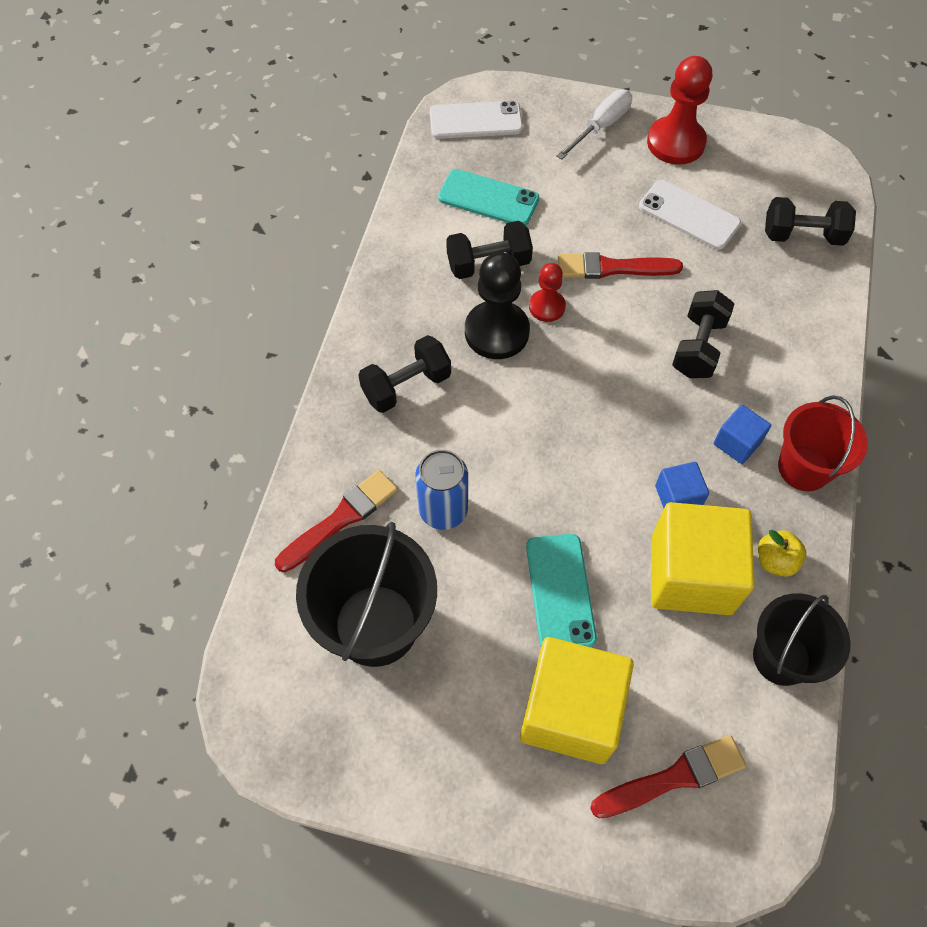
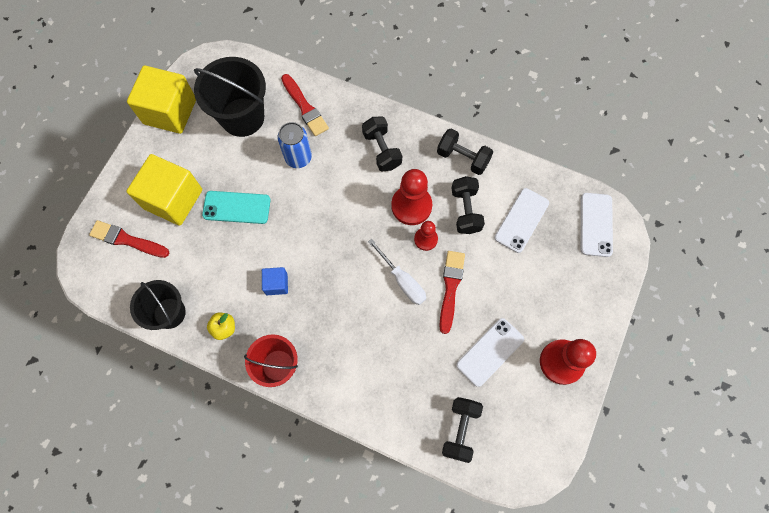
camera: 100 degrees right, 10 degrees up
(488, 198) = (521, 220): turquoise phone -> white phone
(496, 332) = (411, 206): black pawn -> red pawn
(601, 126) = (583, 311): white screwdriver -> white screwdriver (402, 280)
(673, 777) = (127, 240): red brush -> red brush turned 120 degrees clockwise
(691, 574) = (228, 278): yellow cube -> yellow cube (170, 111)
(698, 347) = (378, 326): black dumbbell -> black dumbbell (463, 158)
(737, 443) = (304, 329): blue cube -> none

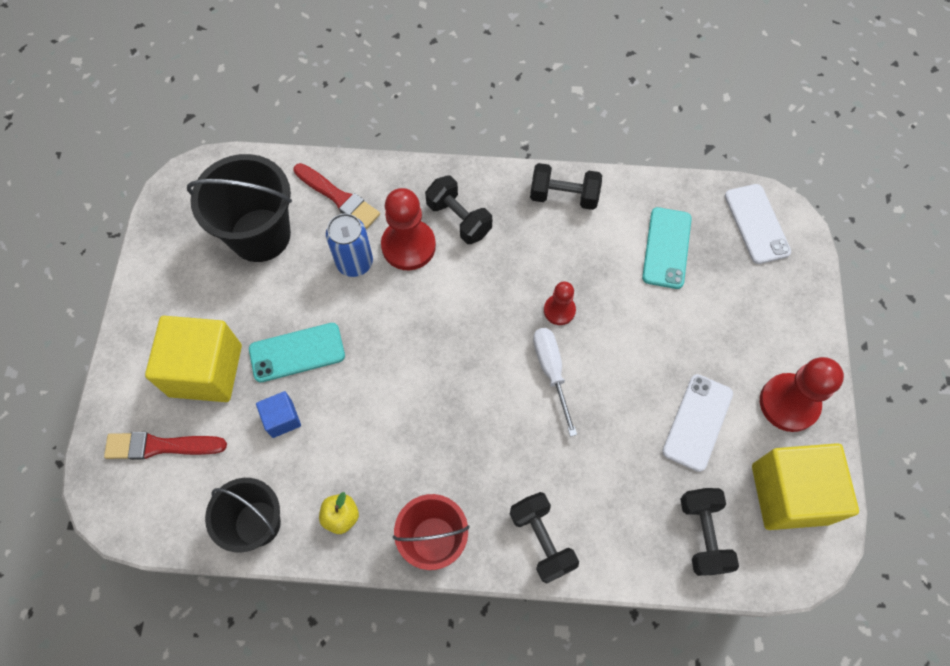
camera: 20 degrees left, 5 degrees down
(170, 111) = (158, 258): yellow cube -> yellow cube (789, 494)
(276, 284) = (389, 433): blue cube -> blue cube (282, 419)
(402, 280) = (551, 372): white screwdriver -> white screwdriver turned 135 degrees counterclockwise
(411, 206) = (524, 275): red pawn -> red pawn (408, 246)
(450, 288) = (615, 360): red brush -> none
(465, 210) = (594, 259): black dumbbell -> black dumbbell (541, 540)
(521, 220) = (666, 248): white phone -> turquoise phone

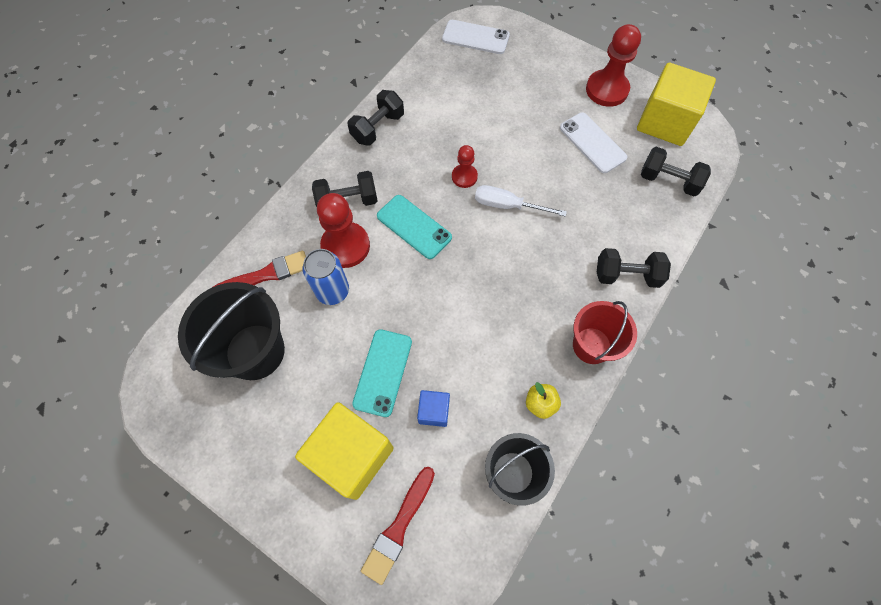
camera: 60 degrees left, 0 degrees up
(666, 248) = (459, 92): turquoise phone -> turquoise phone (414, 227)

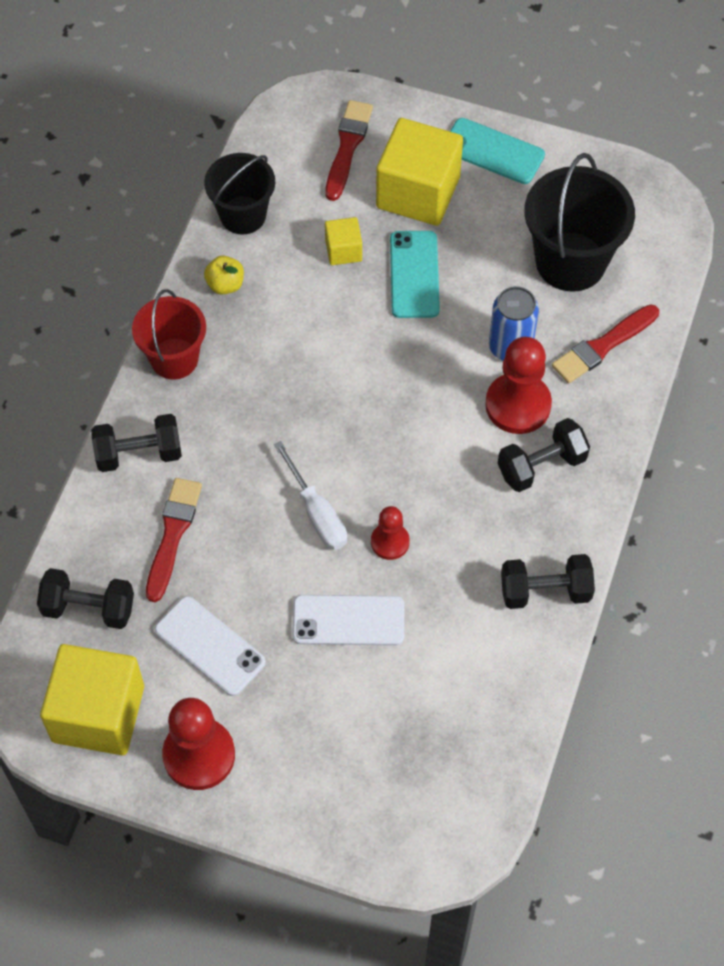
camera: 165 degrees right, 5 degrees down
(378, 128) = (545, 591): black dumbbell -> black dumbbell turned 60 degrees clockwise
(414, 227) = (437, 451): turquoise phone -> turquoise phone (493, 151)
(434, 411) = (343, 250): blue cube -> yellow cube
(475, 37) = (446, 813): white phone -> white phone (348, 620)
(507, 205) = (317, 512): white screwdriver -> white screwdriver turned 60 degrees clockwise
(608, 213) = (172, 534): none -> red brush

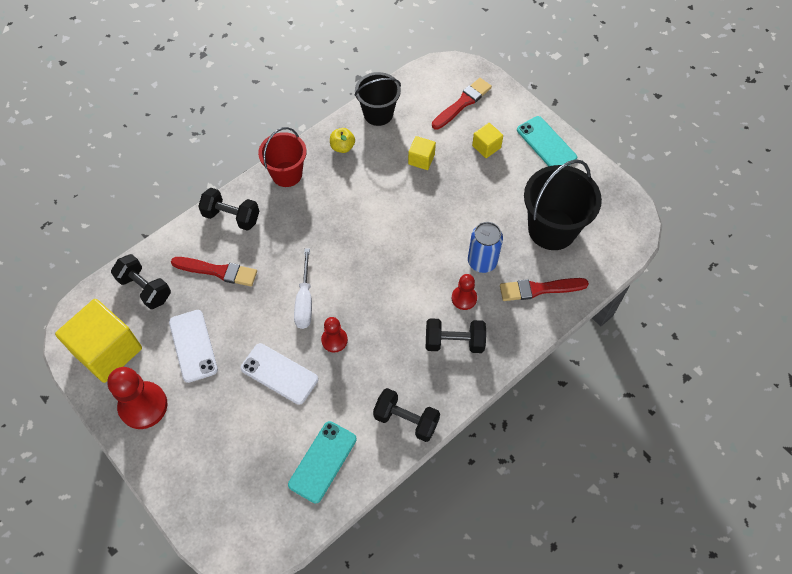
camera: 30 degrees right, 0 degrees up
(172, 534) = (218, 271): red brush -> red brush turned 60 degrees clockwise
(414, 274) = (453, 192): turquoise phone -> turquoise phone (323, 461)
(418, 192) = (486, 147): yellow cube -> yellow cube, size x0.48
(518, 405) = (464, 298): red pawn -> red pawn, size x0.57

